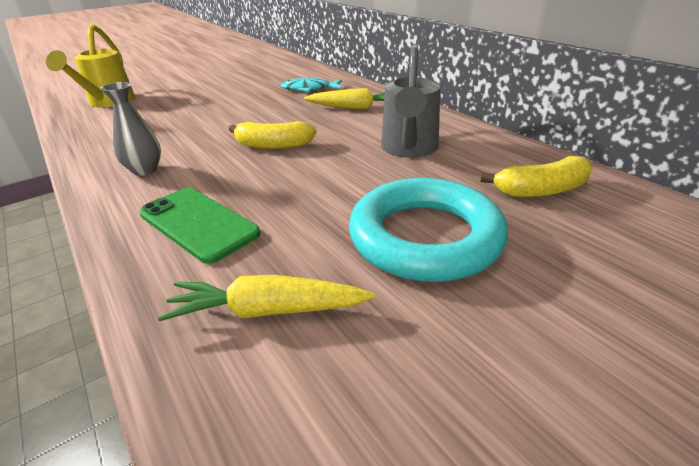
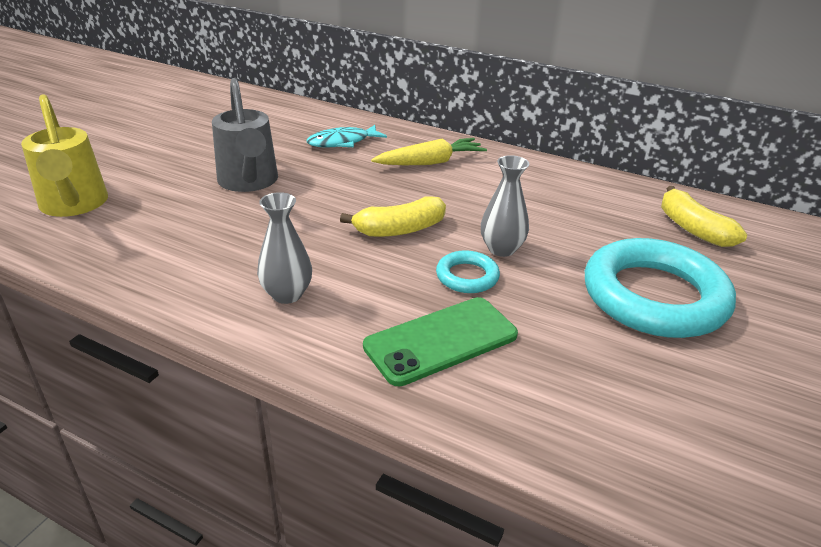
camera: 30 degrees left, 0 degrees up
(198, 224) = (441, 341): green phone -> green phone turned 45 degrees counterclockwise
(267, 310) = (610, 400): yellow carrot -> none
(279, 185) = (467, 276): none -> turquoise ring
(332, 172) = (501, 249): none -> grey vase
(409, 149) = (543, 207): grey watering can -> grey watering can (249, 182)
(541, 190) = (692, 228): yellow banana -> yellow banana turned 105 degrees clockwise

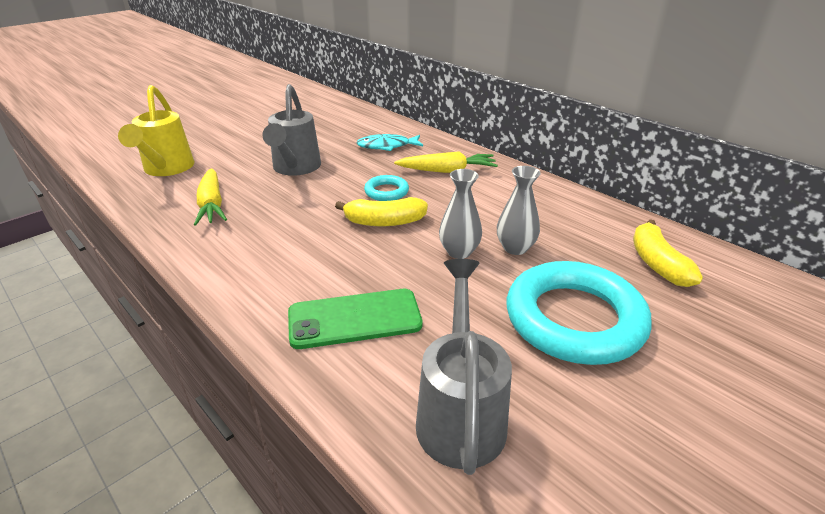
camera: 20 degrees right, 0 degrees up
(173, 241) = (212, 204): none -> yellow carrot
(287, 294) = (263, 258): grey vase -> grey vase (515, 248)
(467, 276) = (413, 270): turquoise ring -> turquoise ring (386, 192)
(609, 409) = (460, 412): none -> grey watering can

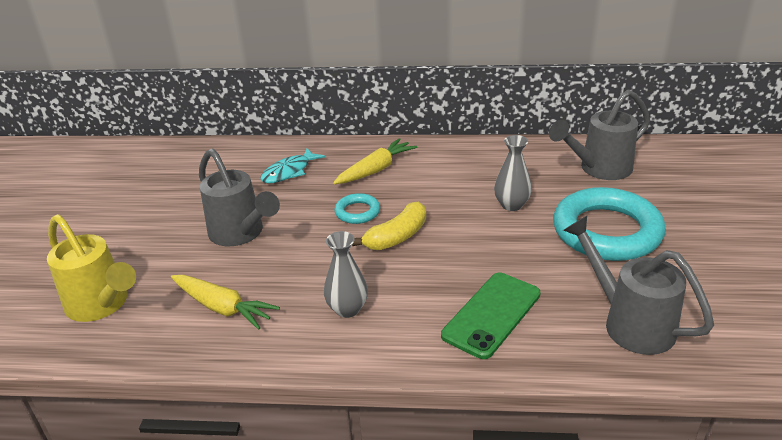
camera: 40 degrees left, 0 degrees up
(459, 252) = (482, 228): grey vase -> grey vase (347, 309)
(657, 263) = (599, 169): yellow banana -> grey watering can

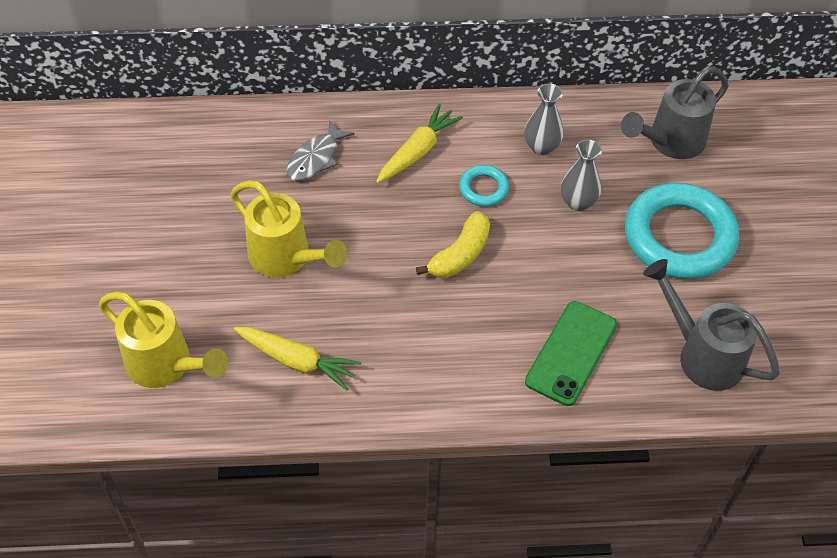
camera: 10 degrees left, 20 degrees up
(241, 234) = (286, 259): grey watering can -> yellow watering can
(289, 172) = (316, 158): turquoise fish -> grey fish
(347, 309) = (427, 355): grey vase -> grey vase (541, 147)
(357, 212) = (410, 220): turquoise ring -> turquoise ring (483, 188)

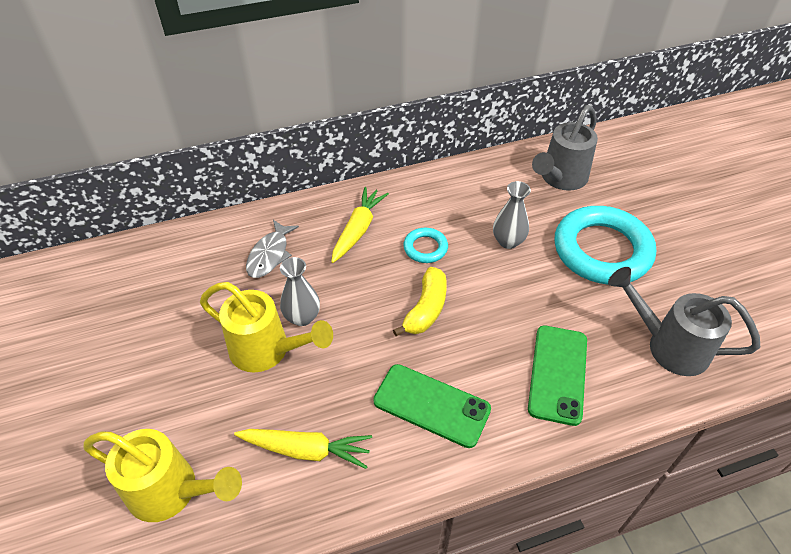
camera: 15 degrees left, 5 degrees down
(431, 351) = (431, 405): none -> green phone
(541, 147) = (460, 204): grey vase -> grey vase (302, 317)

